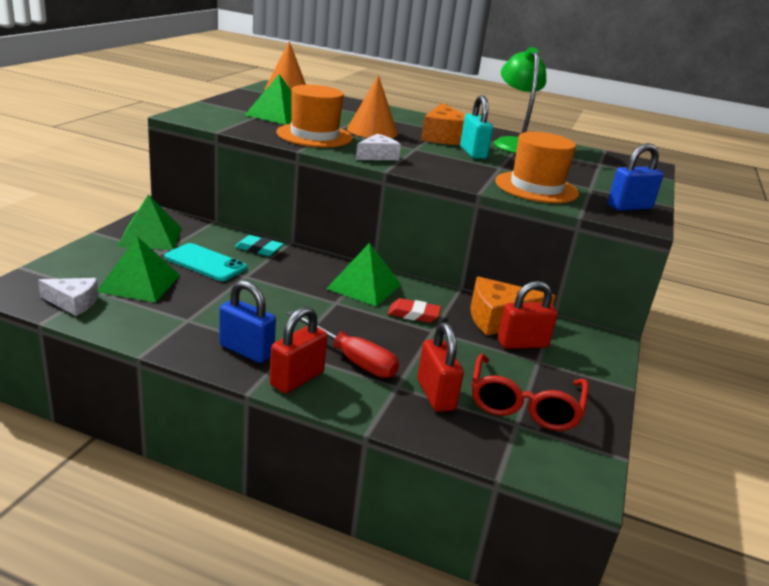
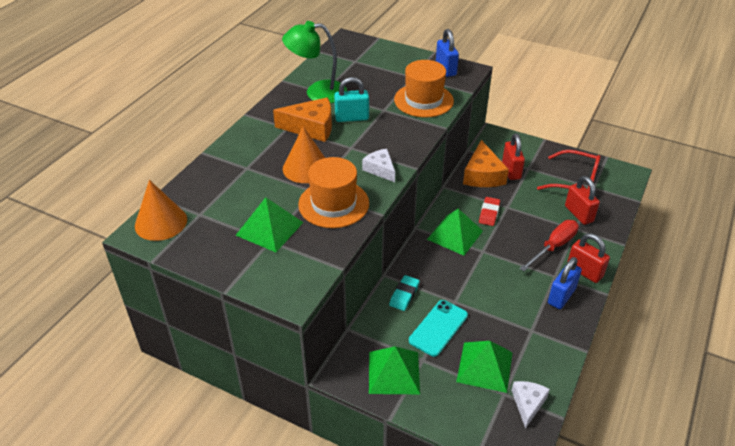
camera: 80 degrees left, 15 degrees up
(435, 395) = (578, 214): red padlock -> red padlock turned 75 degrees clockwise

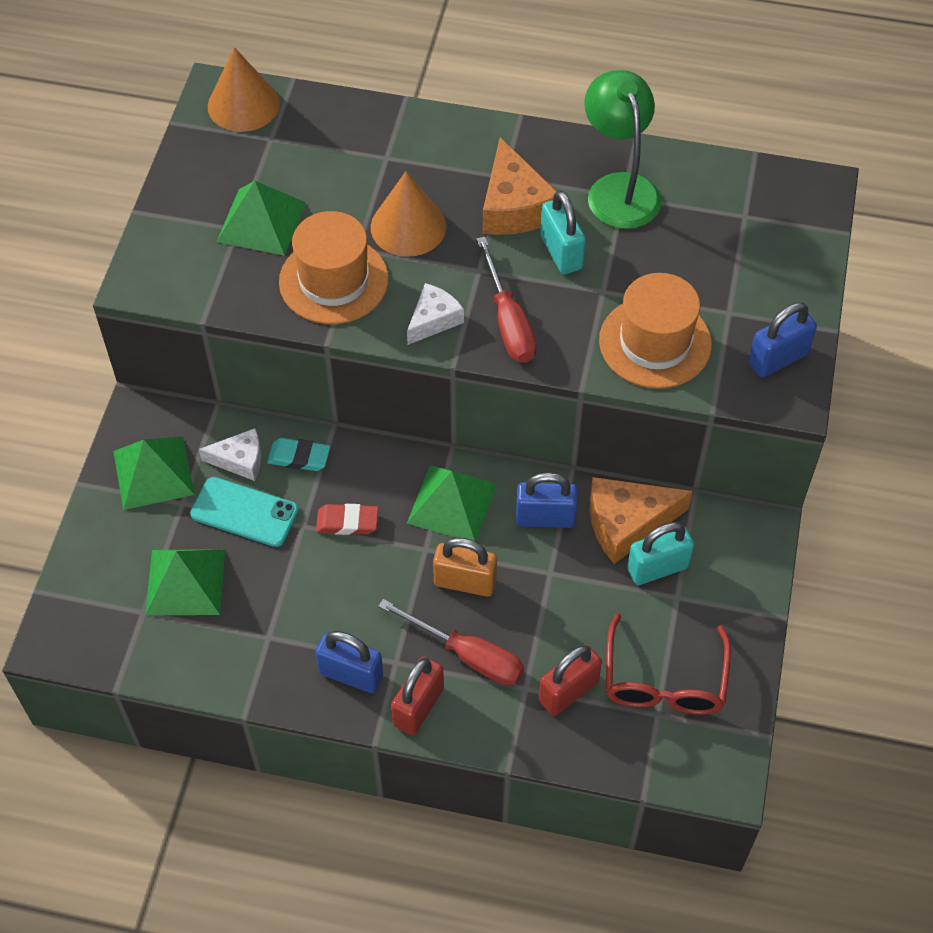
camera: 75 degrees right, 15 degrees up
(391, 143) = (508, 321): none -> red screwdriver
(473, 202) = (545, 518): none -> blue padlock
(489, 213) = (523, 546): red eraser -> red eraser (347, 522)
(507, 239) = (465, 582): none -> orange padlock
(511, 170) = (657, 568): red padlock -> turquoise padlock
(528, 404) = (130, 643): white cheese -> white cheese (240, 460)

